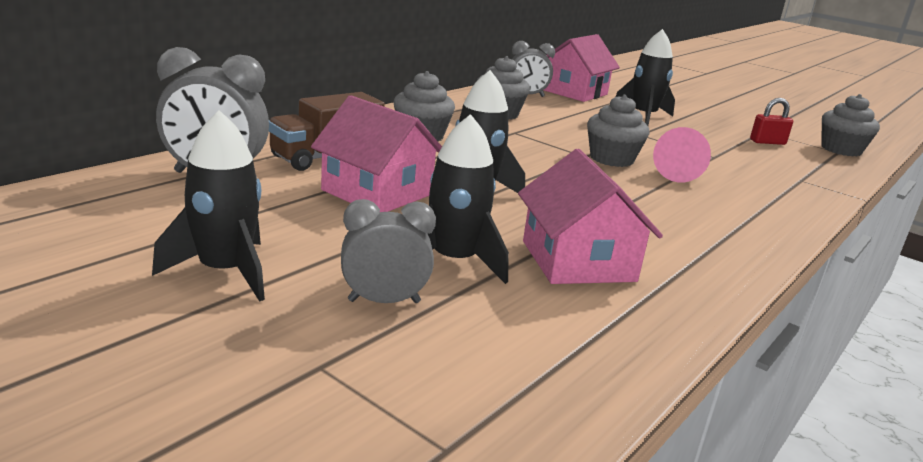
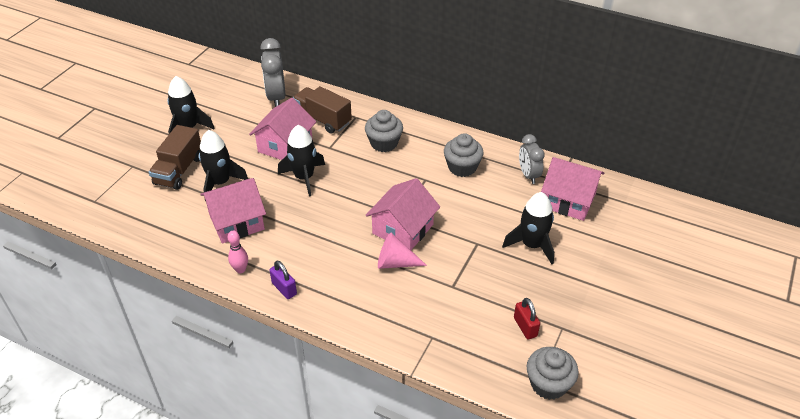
camera: 80 degrees right, 20 degrees up
(384, 301) = (179, 170): grey clock -> brown truck
(611, 159) = (403, 229): grey cupcake -> pink house
(705, 274) = (240, 269): none -> pink bowling pin
(743, 246) = (284, 289): none -> purple padlock

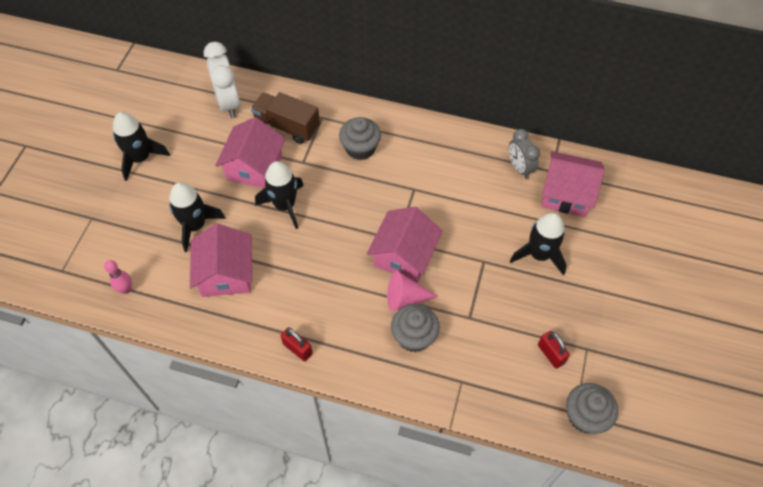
camera: 10 degrees left, 15 degrees up
(179, 170) = (145, 216): brown truck -> none
(236, 222) = (226, 273): pink house -> pink house turned 60 degrees counterclockwise
(240, 269) = (246, 333): pink bowling pin -> pink bowling pin (126, 289)
(276, 97) = (228, 103): grey clock -> white clock
(284, 289) = (297, 349): purple padlock -> red padlock
(462, 167) = (449, 168): grey cupcake -> grey cupcake (414, 336)

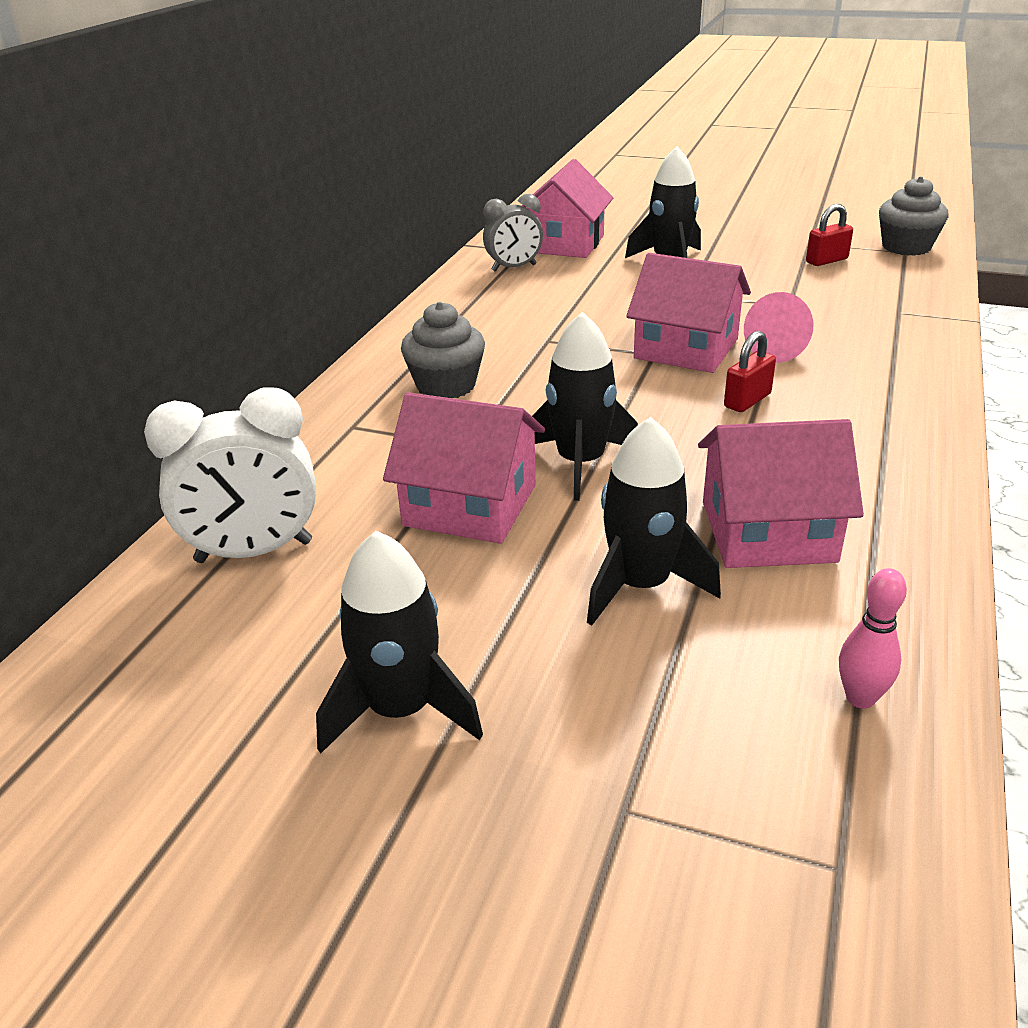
camera: 85 degrees left, 25 degrees down
(287, 126) = (362, 466): brown truck -> none
(297, 349) = (912, 441): red padlock -> red padlock (747, 400)
(414, 336) = (839, 342): grey cupcake -> none

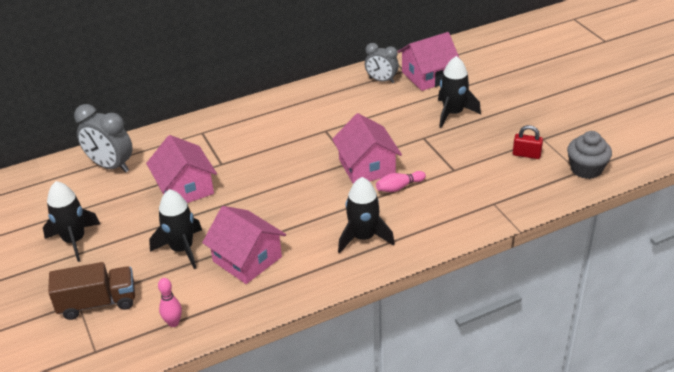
camera: 45 degrees right, 5 degrees up
(254, 552) = (111, 166): white clock -> grey clock
(446, 385) = (256, 132): grey cupcake -> none
(580, 463) = (240, 194): black rocket -> black rocket (363, 237)
(666, 778) = (98, 303): none -> brown truck
(747, 400) = (341, 206): red padlock -> none
(770, 348) = (399, 187): pink cone -> pink bowling pin

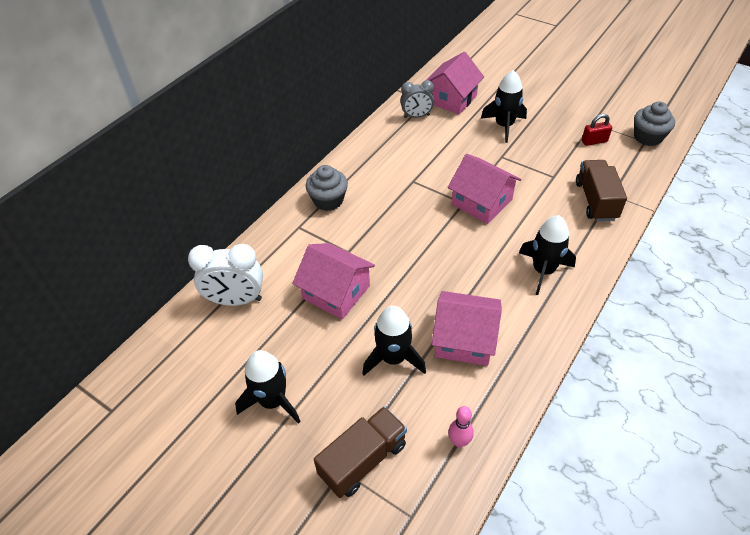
camera: 30 degrees left, 10 degrees up
(111, 166) = (236, 300): grey clock -> white clock
(243, 121) = (328, 200): none -> grey cupcake
(399, 187) = (526, 210): pink bowling pin -> none
(472, 203) = (596, 201): none -> brown truck

